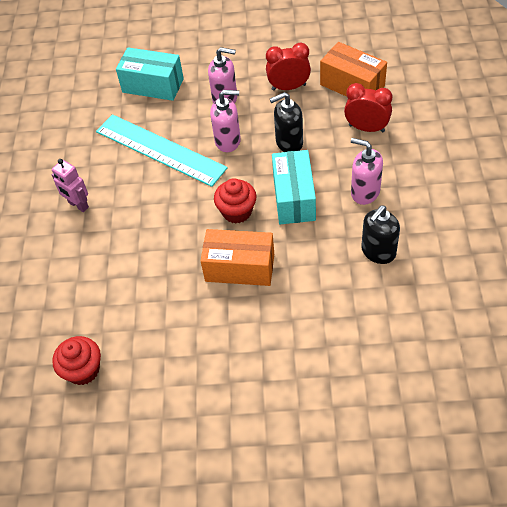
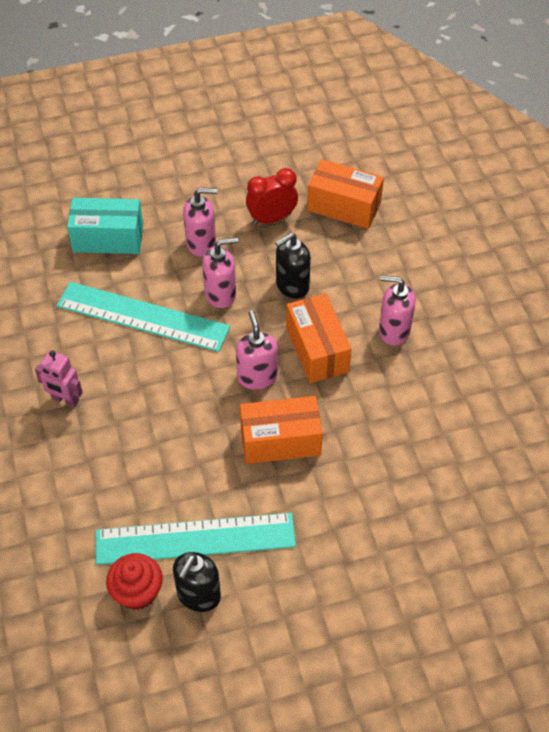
camera: 20 degrees left, 0 degrees up
(144, 335) = (195, 538): none -> turquoise ruler
(237, 211) = (257, 376): red cupcake -> pink soap dispenser
(294, 198) = (317, 350): turquoise box -> orange box
(366, 128) = (374, 255): red clock -> none
(378, 252) = (427, 396): black soap dispenser -> black soap dispenser (198, 595)

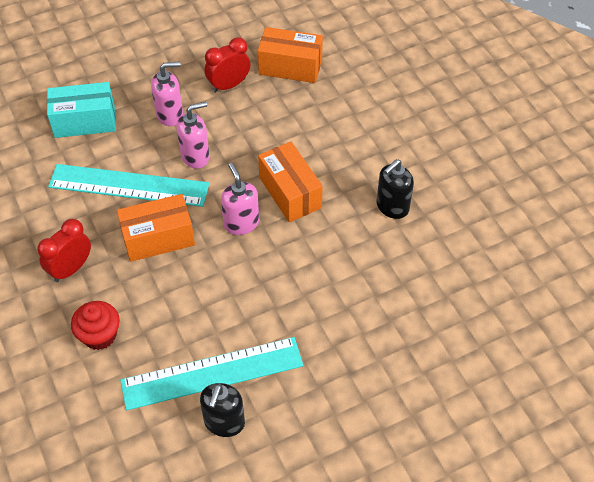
camera: 10 degrees left, 0 degrees up
(65, 400) = (71, 269): pink robot -> red clock
(137, 592) = (168, 429): red cupcake -> red cupcake (99, 335)
(280, 441) = (272, 276): orange box -> orange box (158, 238)
(292, 286) = (257, 140): black soap dispenser -> black soap dispenser (392, 207)
(394, 330) = (354, 167): pink soap dispenser -> none

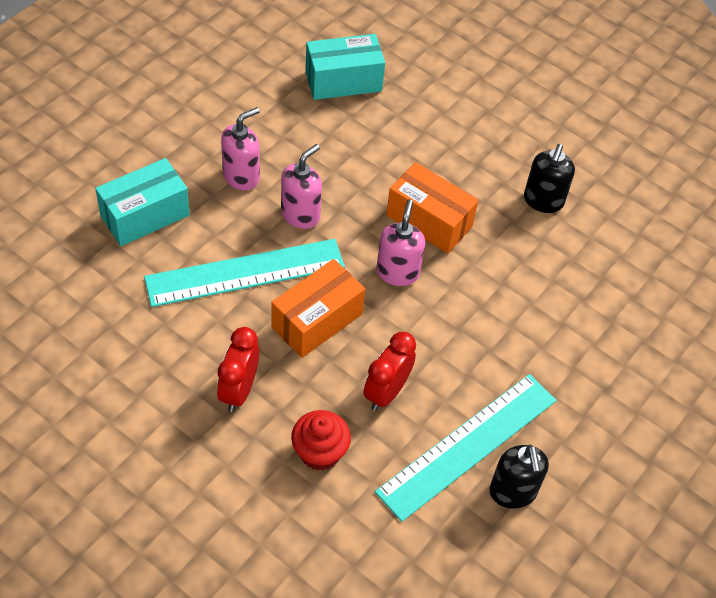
camera: 30 degrees left, 0 degrees up
(229, 85) = (287, 122): red clock -> red clock (386, 392)
(241, 223) = (397, 272): pink soap dispenser -> pink soap dispenser turned 60 degrees clockwise
(290, 67) = (343, 81): orange box -> turquoise box

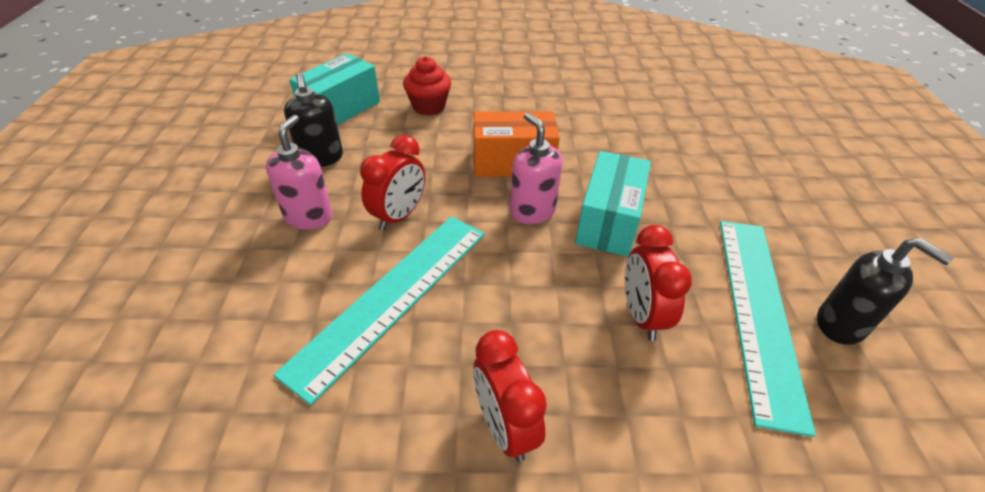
camera: 35 degrees left, 10 degrees down
(145, 215) = (223, 310): turquoise box -> turquoise box (608, 221)
(300, 214) = (398, 216): pink soap dispenser -> red clock
(317, 320) = (508, 295): orange box -> none
(319, 452) = (658, 428): red cupcake -> red cupcake (429, 106)
(543, 201) = (575, 109): black soap dispenser -> black soap dispenser (321, 158)

